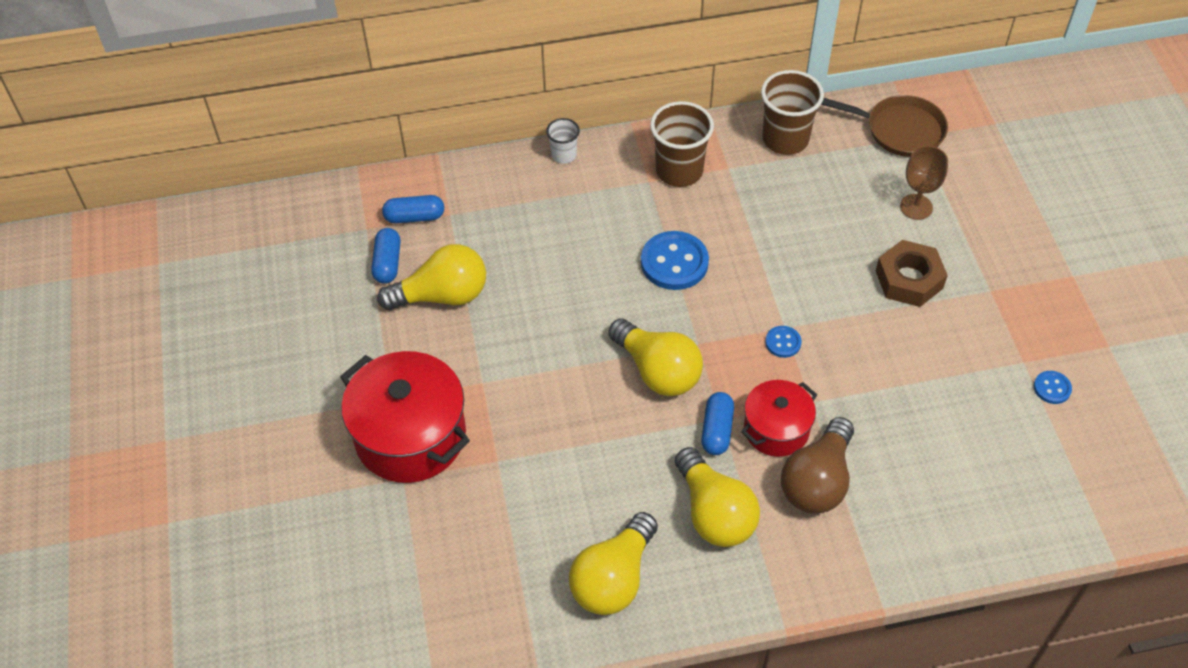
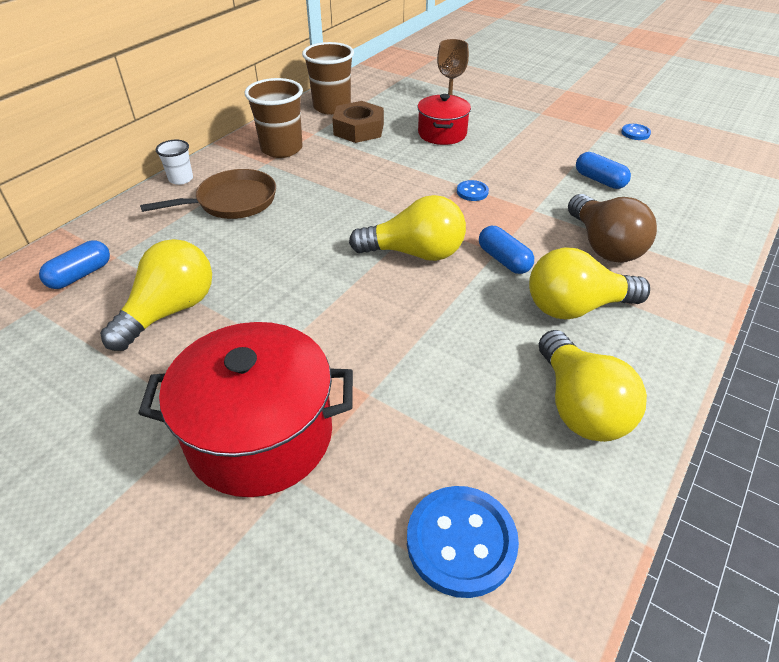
camera: 45 degrees left, 10 degrees down
(387, 263) = (85, 319): blue capsule -> blue capsule (599, 180)
(674, 262) = (342, 192): blue button -> blue button (461, 542)
(714, 513) = (576, 307): yellow light bulb -> yellow light bulb turned 150 degrees clockwise
(776, 429) = (537, 235): red pot -> red pot (442, 134)
(900, 130) = (392, 78): brown pan -> brown pan (232, 201)
(909, 279) = (494, 129): brown nut -> brown nut (358, 129)

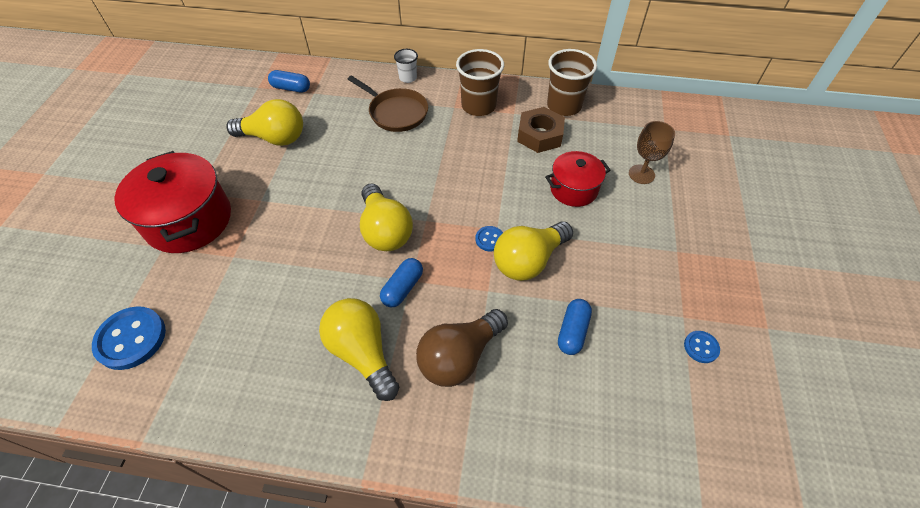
camera: 65 degrees right, 10 degrees up
(579, 406) = (253, 378): yellow light bulb -> yellow light bulb (529, 260)

